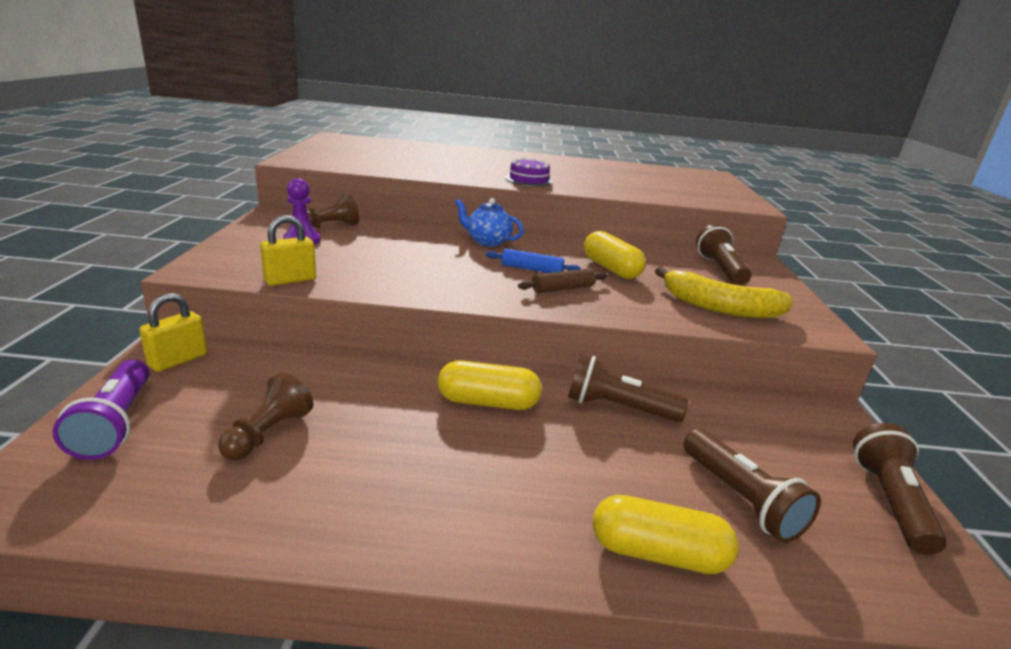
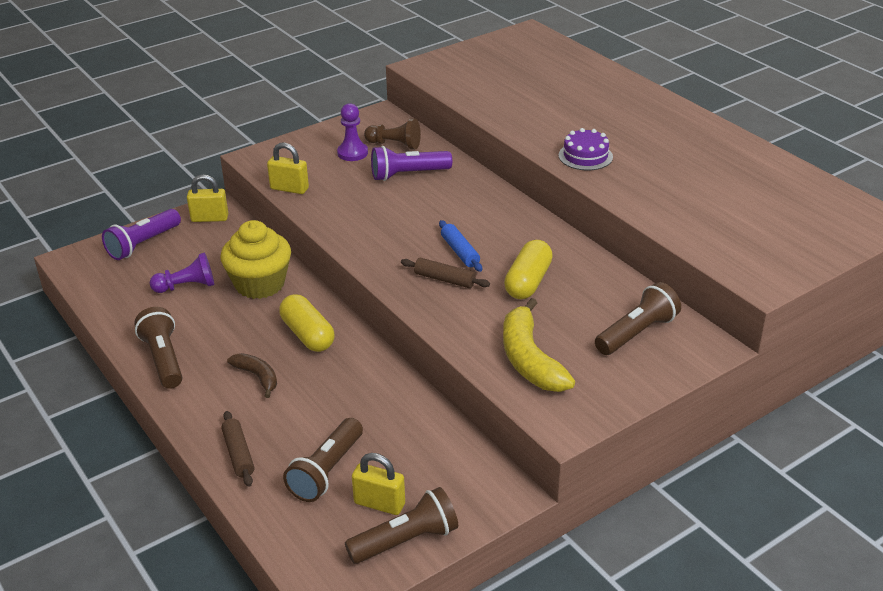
camera: 55 degrees right, 10 degrees up
(268, 433) = (187, 286): brown pawn -> purple pawn
(355, 387) = (260, 284): none -> yellow cupcake
(384, 240) = (408, 175): none -> purple flashlight
(487, 241) = (484, 208): blue teapot -> none
(519, 466) = (257, 377): none -> brown banana
(618, 408) = (371, 387): brown flashlight -> brown flashlight (163, 359)
(657, 553) = (238, 454): yellow capsule -> brown rolling pin
(819, 490) = (379, 504): none -> yellow padlock

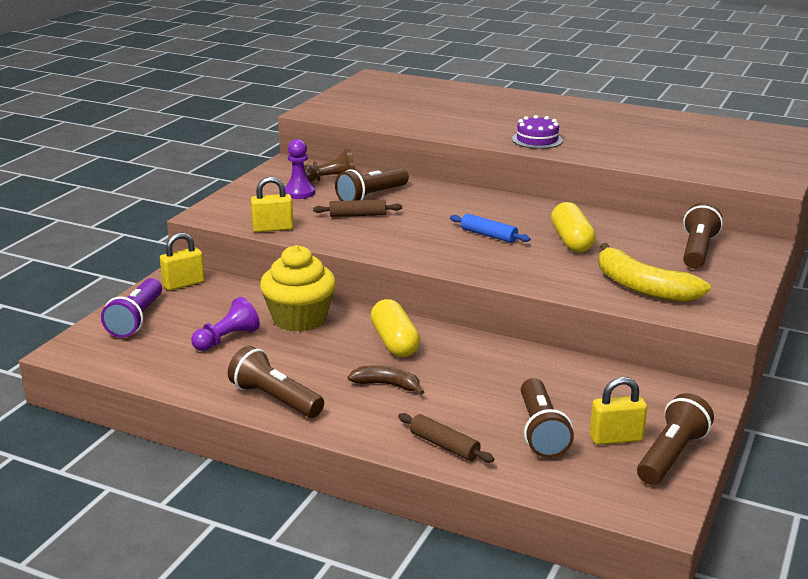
camera: 30 degrees left, 10 degrees down
(307, 335) = (394, 342): yellow capsule -> yellow capsule turned 45 degrees clockwise
(408, 175) = (371, 196): purple flashlight -> brown flashlight
(444, 279) = (502, 256): brown rolling pin -> brown rolling pin (358, 215)

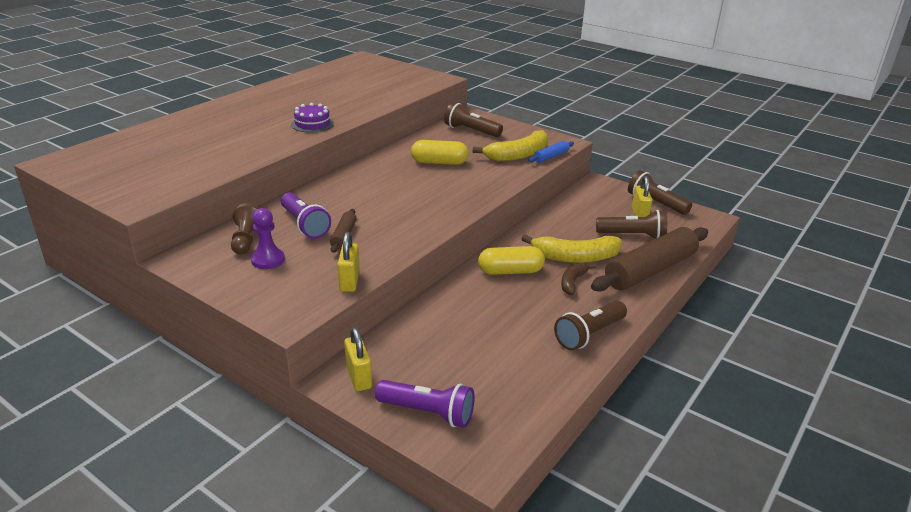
camera: 80 degrees left, 5 degrees up
(227, 339) = (485, 354): purple pawn -> none
(299, 318) = (458, 311): yellow cupcake -> none
(371, 196) = (304, 225): brown flashlight -> purple flashlight
(444, 445) = (650, 270): brown rolling pin -> brown rolling pin, size x2.21
(450, 385) = (575, 257): none -> yellow banana
(488, 235) = (415, 188): blue rolling pin -> blue rolling pin (551, 157)

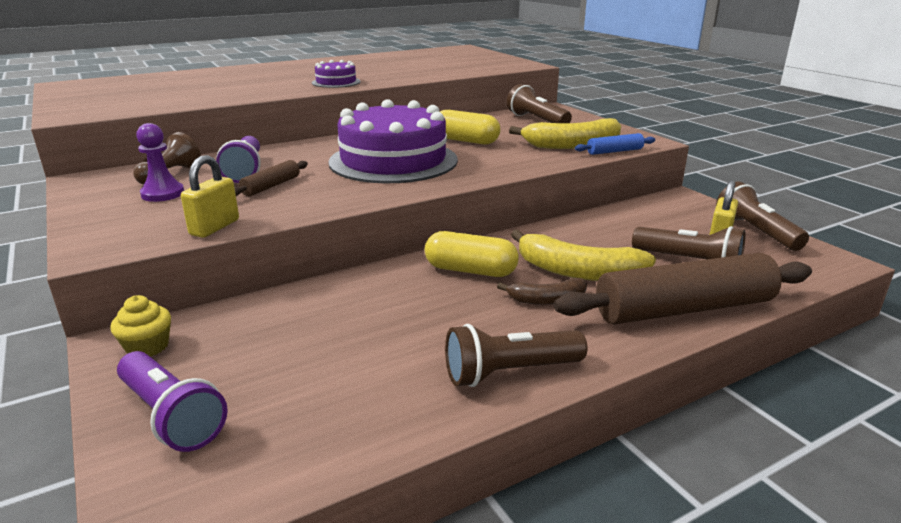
camera: 25 degrees right, 5 degrees down
(358, 377) = (147, 347): yellow padlock -> yellow cupcake
(407, 193) = (393, 161): none -> purple cake
(573, 282) = (547, 300): brown banana -> brown banana turned 150 degrees counterclockwise

